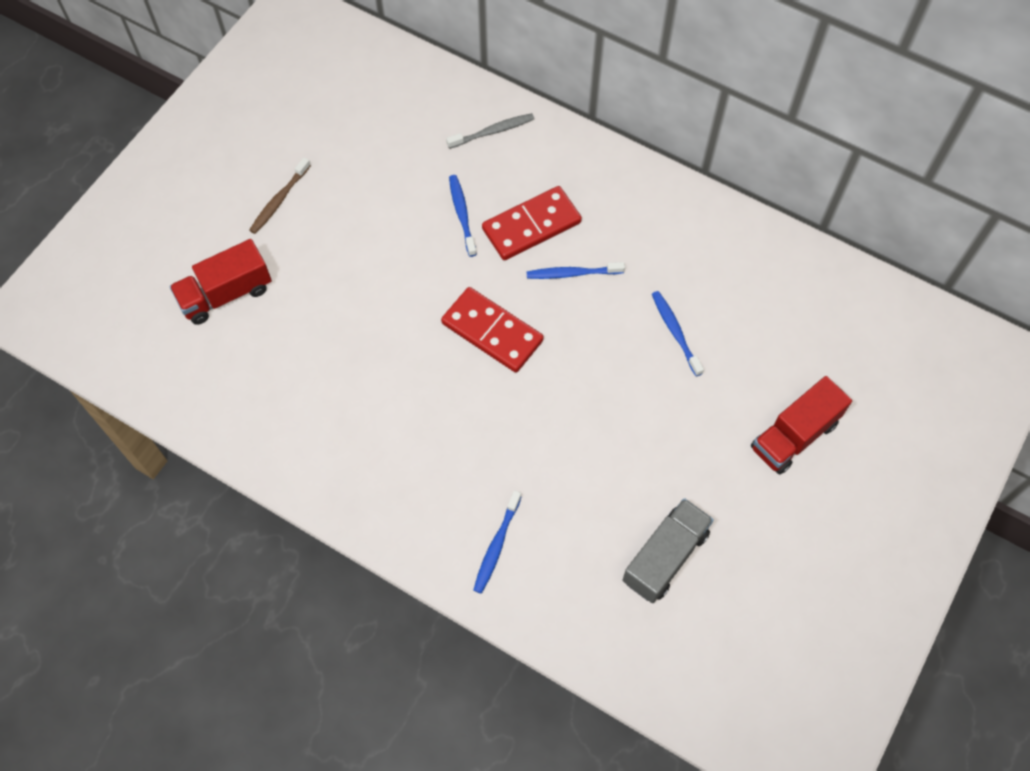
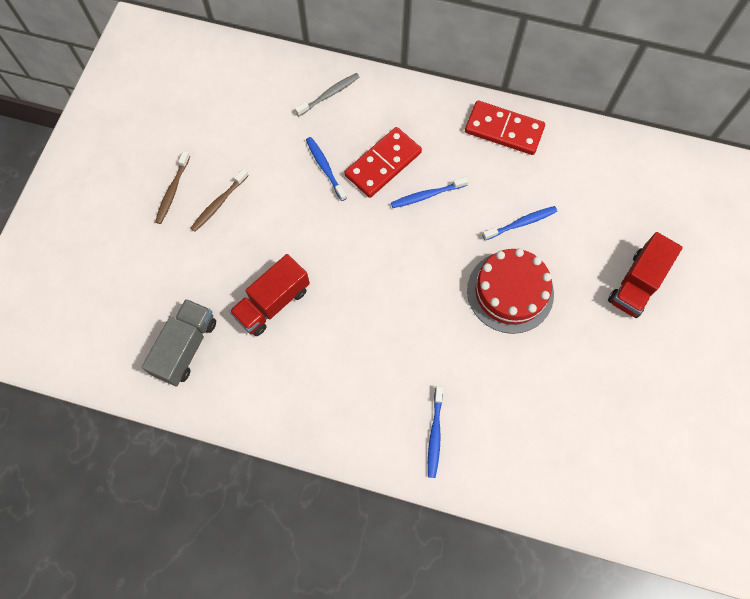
camera: 15 degrees left, 5 degrees up
(226, 294) = (151, 280): red truck -> red truck (272, 303)
(327, 226) = (219, 203): none -> brown toothbrush
(492, 332) = (378, 258): red domino -> red domino (504, 130)
(636, 407) = (510, 292): none -> red cake
(665, 557) = (569, 408): grey truck -> grey truck (186, 347)
(675, 332) = (521, 223): blue toothbrush -> blue toothbrush turned 105 degrees clockwise

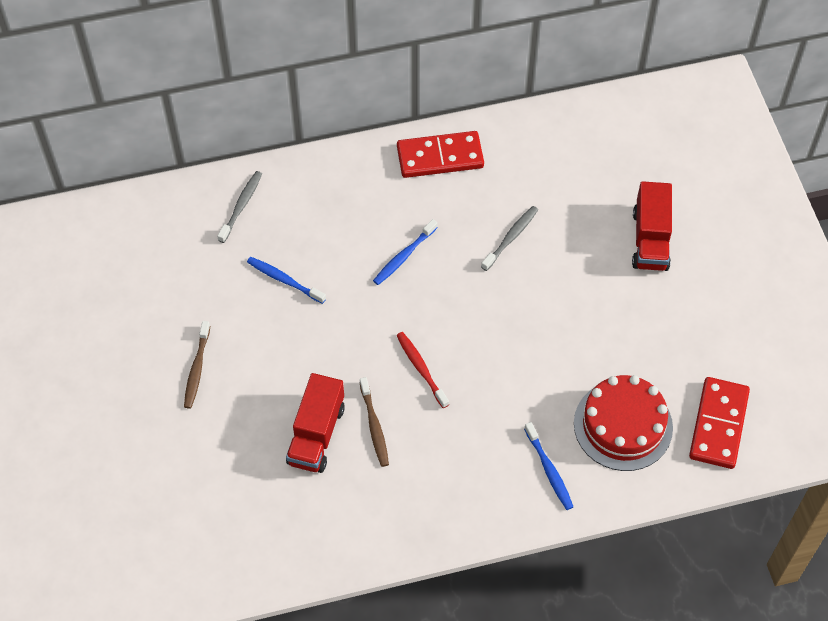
camera: 30 degrees left, 10 degrees down
(172, 191) = (139, 381): brown toothbrush -> brown toothbrush (374, 426)
(186, 347) = (256, 521): grey truck -> none
(383, 164) = (341, 248): red domino -> red domino (718, 425)
(384, 293) = (421, 369): none -> red toothbrush
(510, 292) = (539, 306): red cake -> red cake (623, 425)
(521, 223) = (511, 238): blue toothbrush -> grey toothbrush

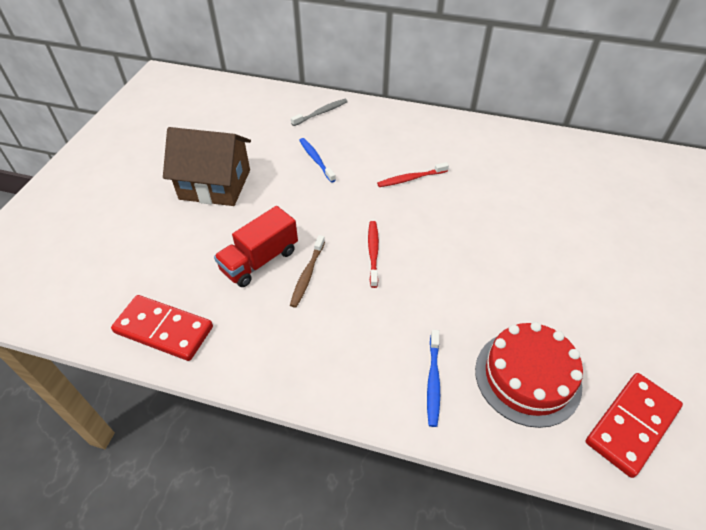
camera: 30 degrees right, 10 degrees down
(197, 369) = (215, 184): brown toothbrush -> brown house
(404, 256) = (411, 179): blue toothbrush -> red toothbrush
(440, 157) = (476, 135): red domino -> red domino (164, 329)
(511, 238) = (502, 198): grey toothbrush -> none
(650, 240) = (625, 245): red truck -> none

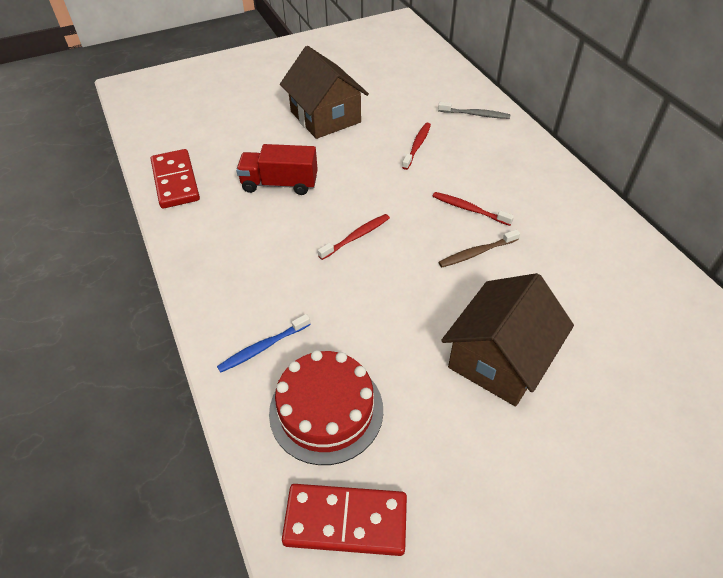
camera: 50 degrees right, 0 degrees up
(307, 275) = (293, 215): brown toothbrush -> brown toothbrush (476, 253)
(316, 160) = (417, 146): blue toothbrush -> red toothbrush
(556, 254) = (499, 359): none -> brown house

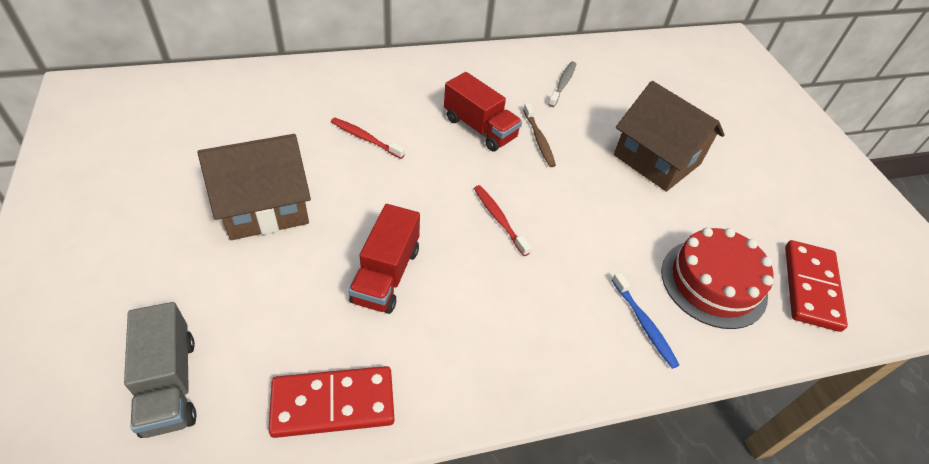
camera: 85 degrees left, 0 degrees up
(185, 120) = (169, 384): none -> grey truck
(469, 209) = (480, 128): red toothbrush -> red truck
(475, 114) = (331, 83): grey toothbrush -> grey toothbrush (562, 84)

